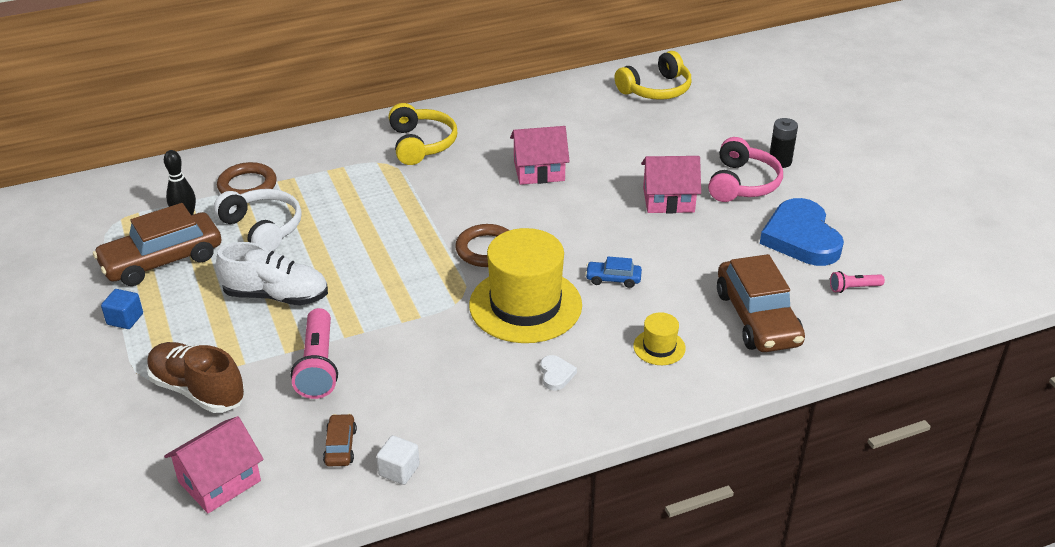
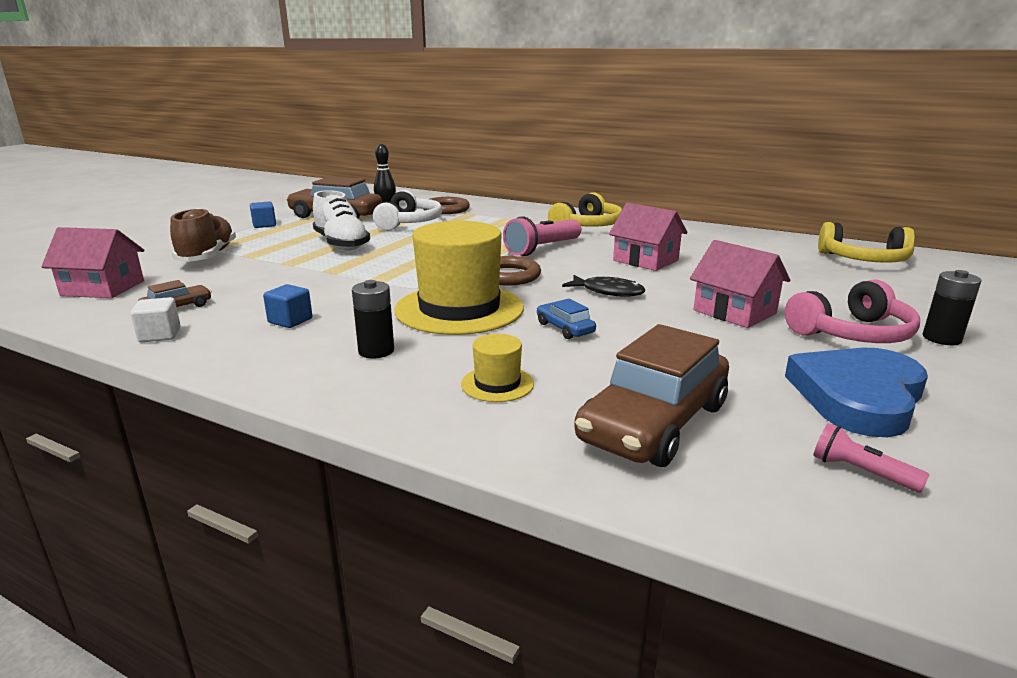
camera: 50 degrees right, 15 degrees down
(318, 365) = (275, 274): pink flashlight -> pink flashlight (542, 249)
(449, 394) = (290, 321): none -> blue cube
(556, 374) = (376, 351): white heart -> black battery
(576, 225) = (608, 292): none -> black fish

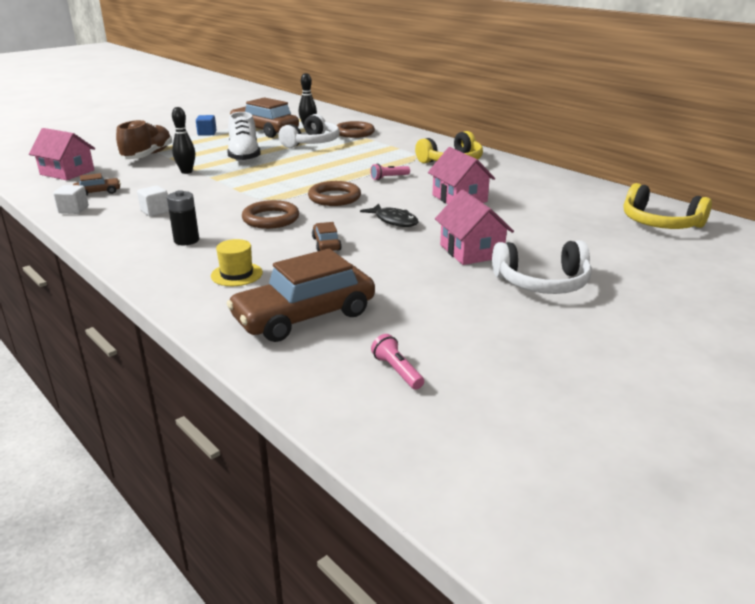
camera: 20 degrees right, 5 degrees up
(283, 269) = (186, 172): none -> black bowling pin
(290, 321) = (155, 211): blue cube -> white cube
(459, 309) = (271, 219): yellow hat -> brown ring
(542, 249) = (389, 178): pink flashlight -> pink flashlight, size x0.52
(565, 328) = (326, 244): blue car -> brown car
(852, 333) = (542, 283): pink headphones -> white headphones
(857, 396) = (471, 326): blue heart -> none
(941, 338) = (613, 299): black battery -> none

